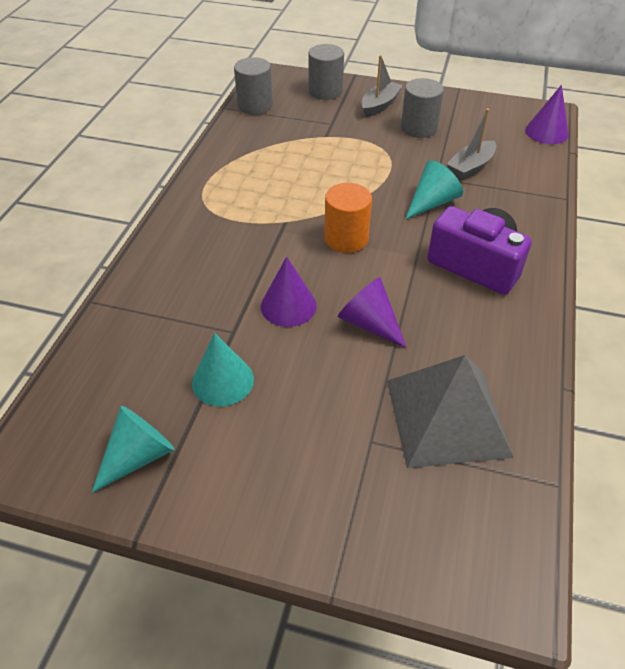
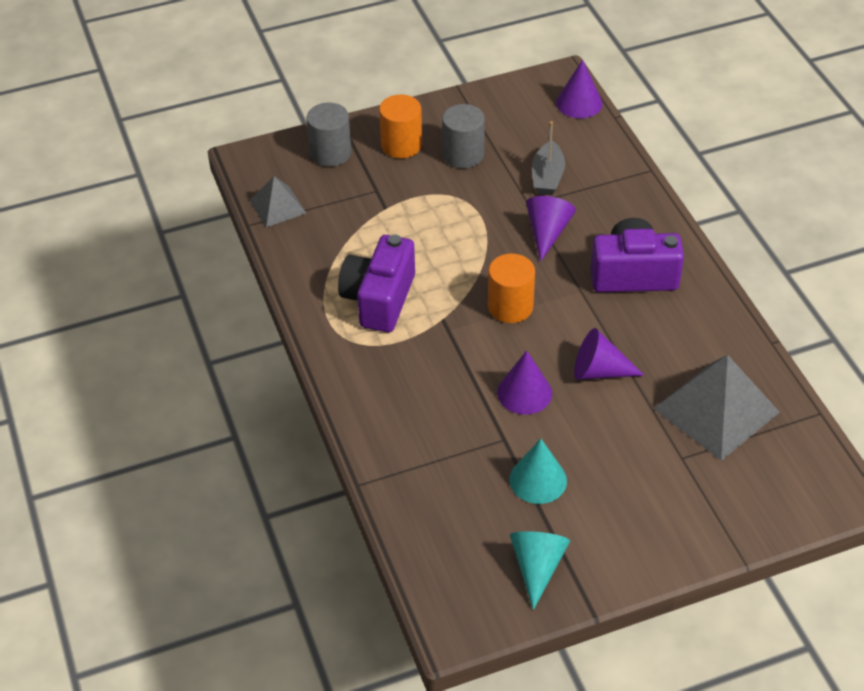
camera: 35 degrees left, 0 degrees up
(255, 105) = (277, 206): grey cylinder -> grey pyramid
(255, 187) = (379, 299): none -> purple camera
(379, 105) = (401, 145): grey boat -> orange cylinder
(432, 203) = (547, 232): turquoise cone -> purple cone

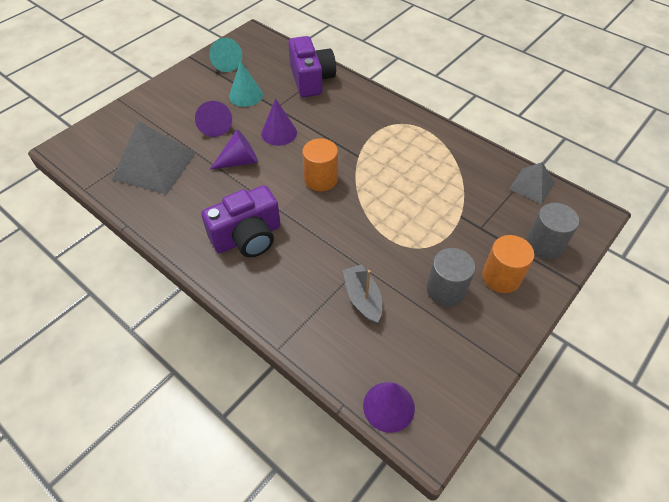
camera: 150 degrees right, 5 degrees up
(379, 299) = (406, 152): purple camera -> purple camera (311, 79)
(547, 232) = (330, 245): purple cone -> purple cone (215, 125)

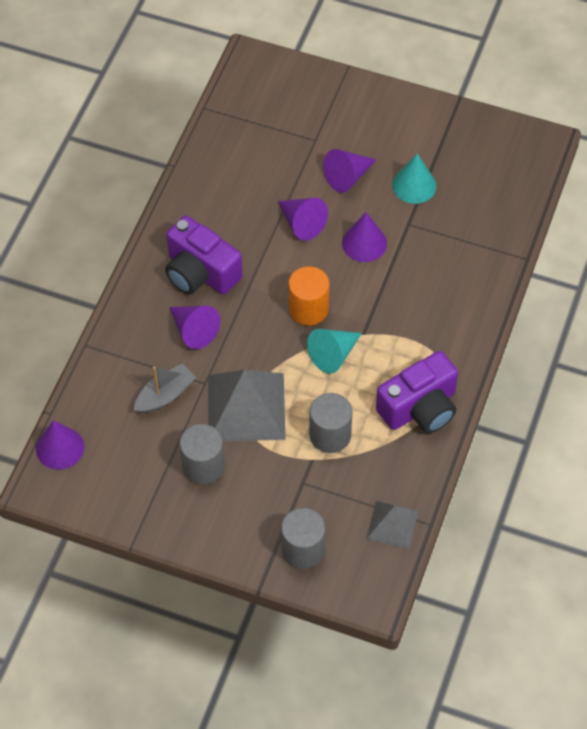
camera: 70 degrees right, 5 degrees up
(154, 165) = (261, 150): grey pyramid -> grey pyramid (246, 406)
(226, 63) = (466, 140): turquoise cone -> turquoise cone (333, 355)
(304, 258) = (194, 331): none -> purple cone
(311, 79) = (478, 241): purple camera -> purple camera (420, 408)
(442, 199) = (330, 435): none -> grey cylinder
(501, 277) = (240, 514): orange cylinder -> none

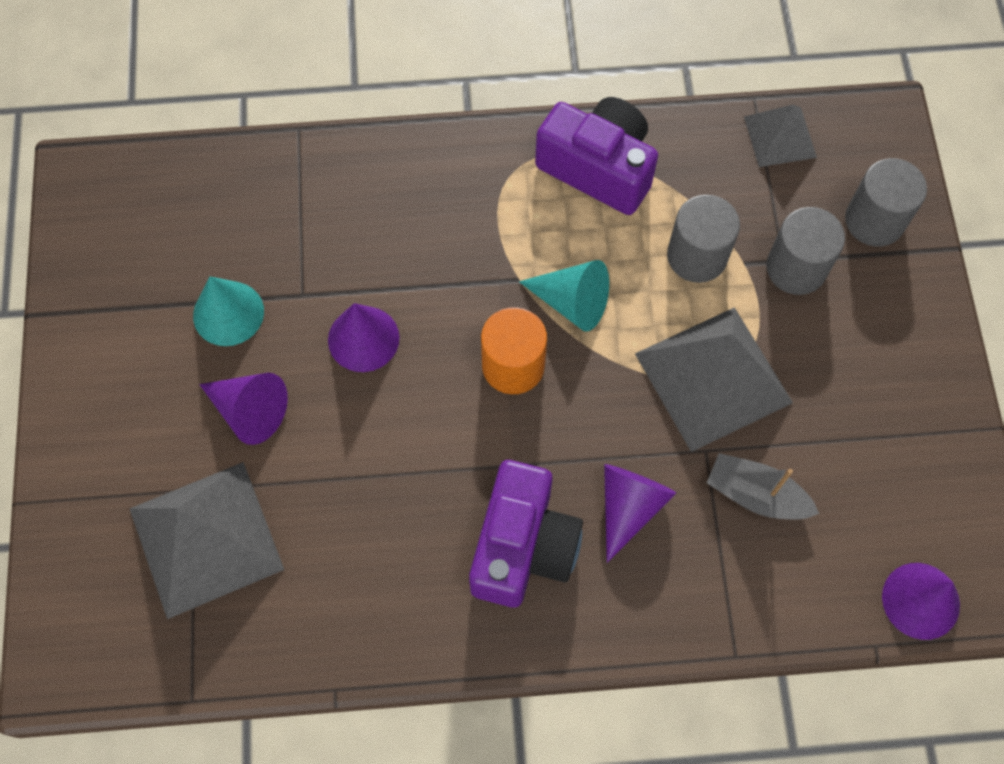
camera: 115 degrees left, 10 degrees up
(203, 466) = (832, 391): grey cylinder -> grey cylinder (796, 268)
(284, 137) = (205, 538): none -> grey pyramid
(302, 223) = (365, 439): purple cone -> none

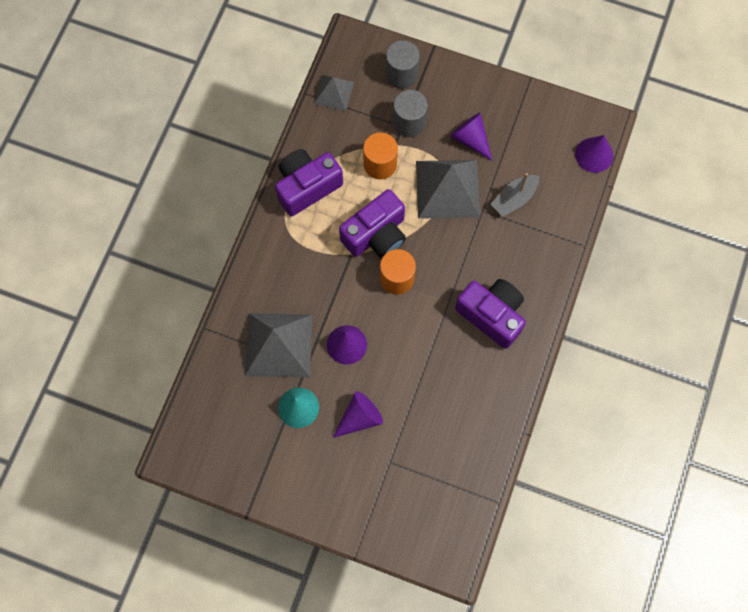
camera: 65 degrees left, 5 degrees up
(205, 538) = (419, 465): grey pyramid -> grey pyramid (278, 345)
(572, 302) = (376, 234): turquoise cone -> purple camera
(629, 506) = (494, 258): purple cone -> purple cone (470, 139)
(697, 256) = (380, 164): grey cylinder -> orange cylinder

